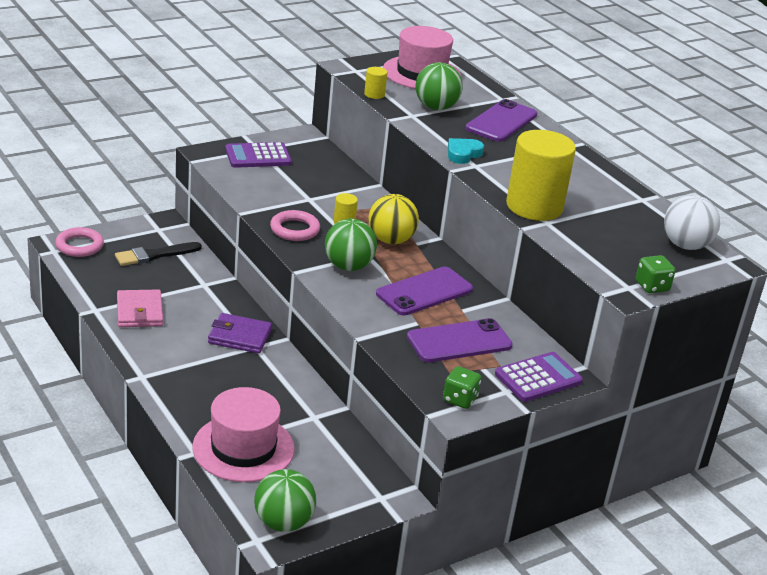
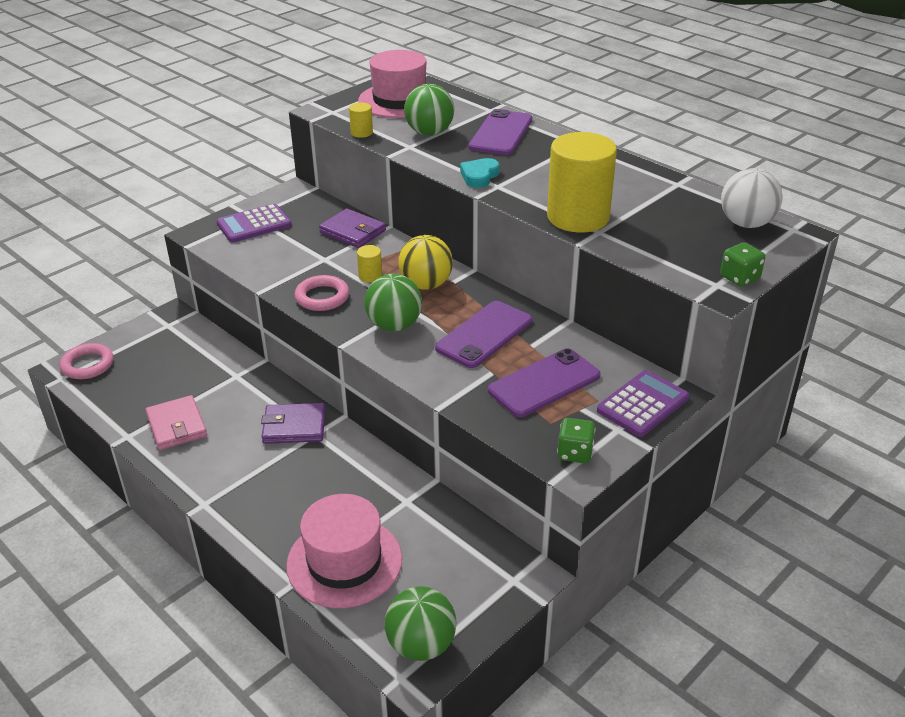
camera: 10 degrees left, 5 degrees up
(154, 255) = (172, 355): black brush -> none
(344, 182) = (353, 231): none -> purple wallet

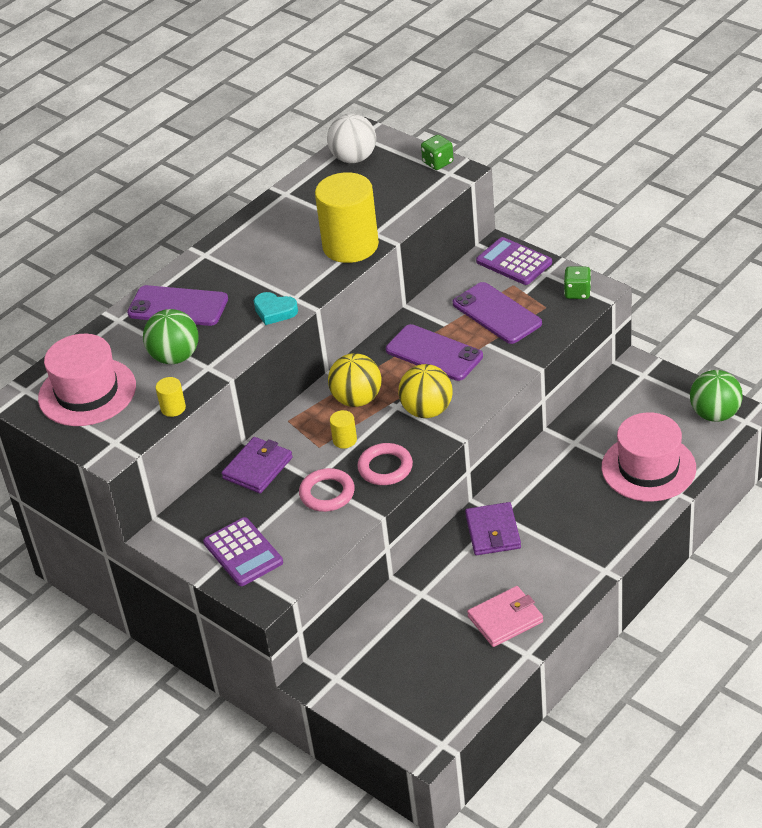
camera: 90 degrees left, 5 degrees up
(88, 365) = (416, 728): pink ring -> pink ring (327, 493)
(394, 325) = (427, 410): green ball -> yellow ball

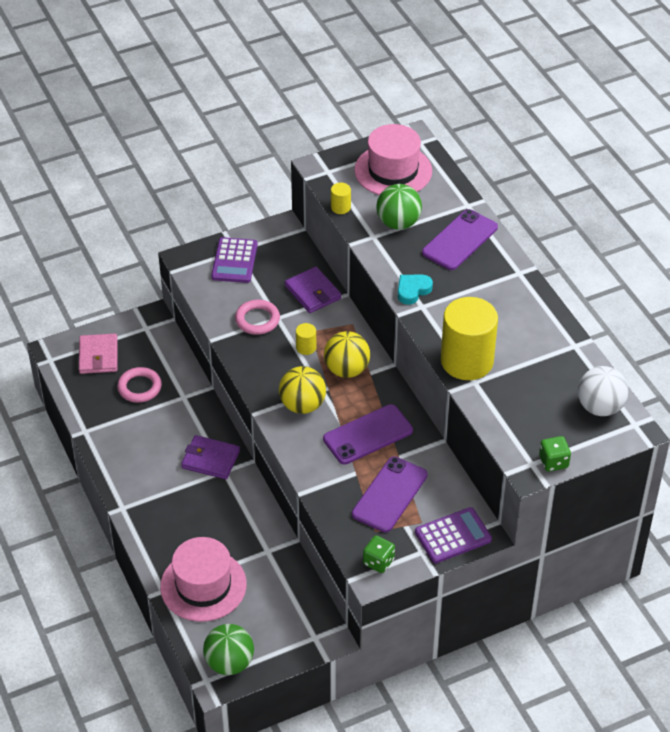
camera: 110 degrees right, 5 degrees up
(243, 553) = (234, 261): purple calculator -> purple calculator turned 75 degrees counterclockwise
(385, 468) = (259, 359): pink ring -> pink ring (139, 387)
(496, 314) = (389, 494): purple phone -> purple phone turned 45 degrees counterclockwise
(505, 619) = (123, 432): pink wallet -> pink wallet (98, 356)

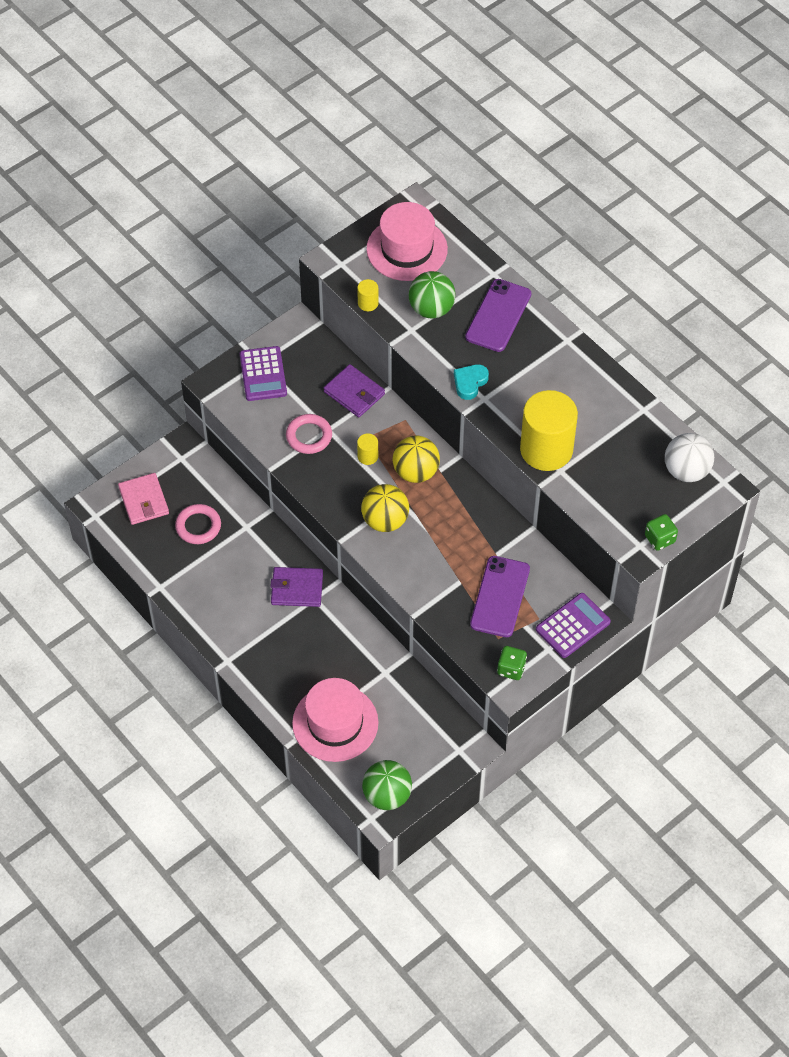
camera: 15 degrees left, 10 degrees up
(368, 435) = (459, 538): purple phone -> none

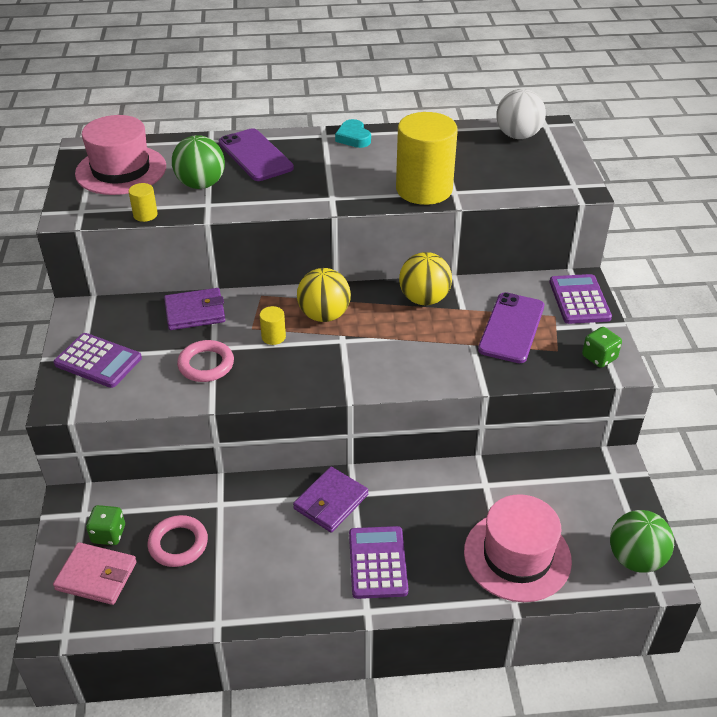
camera: 55 degrees left, 15 degrees down
(268, 645) = (377, 562): none -> purple calculator
(385, 520) = (357, 360): yellow ball -> yellow ball (424, 299)
(470, 383) = (305, 198): turquoise heart -> turquoise heart (353, 137)
(499, 597) = (511, 328): purple phone -> purple phone turned 60 degrees clockwise
(659, 539) = (576, 174): green dice -> green dice (108, 534)

